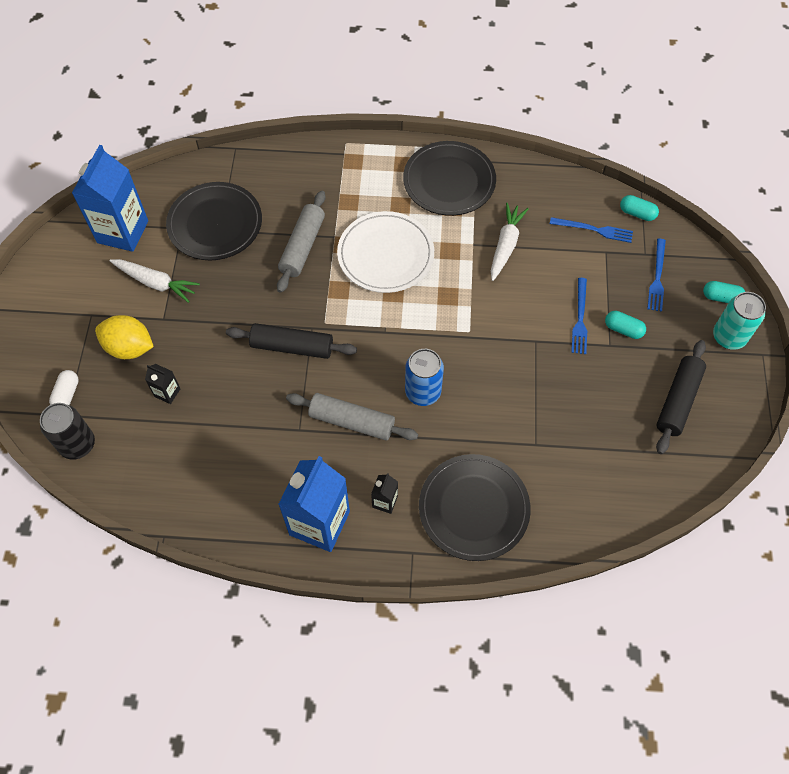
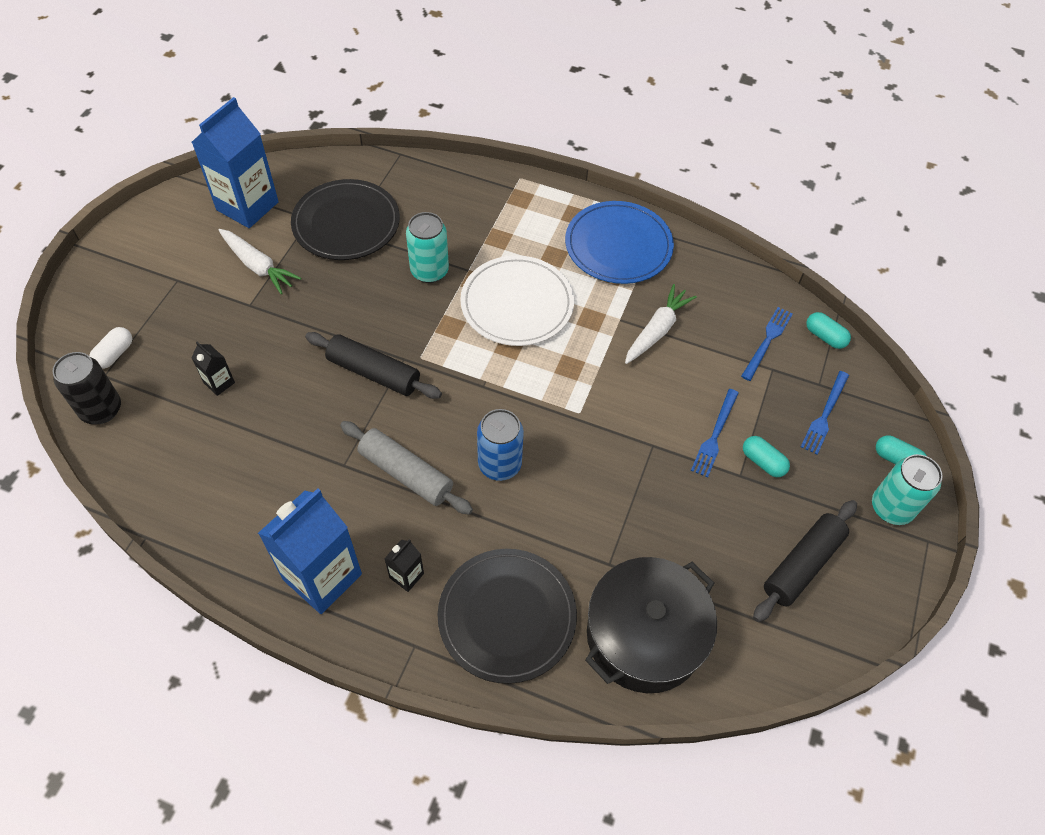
camera: 15 degrees right, 5 degrees down
(129, 348) = (201, 324): yellow lemon -> none
(302, 246) = (429, 271): grey rolling pin -> turquoise can
(449, 181) = (618, 246): black plate -> blue plate
(581, 490) = (644, 635): none -> black pot
(594, 230) = (767, 341): blue fork -> blue fork turned 90 degrees counterclockwise

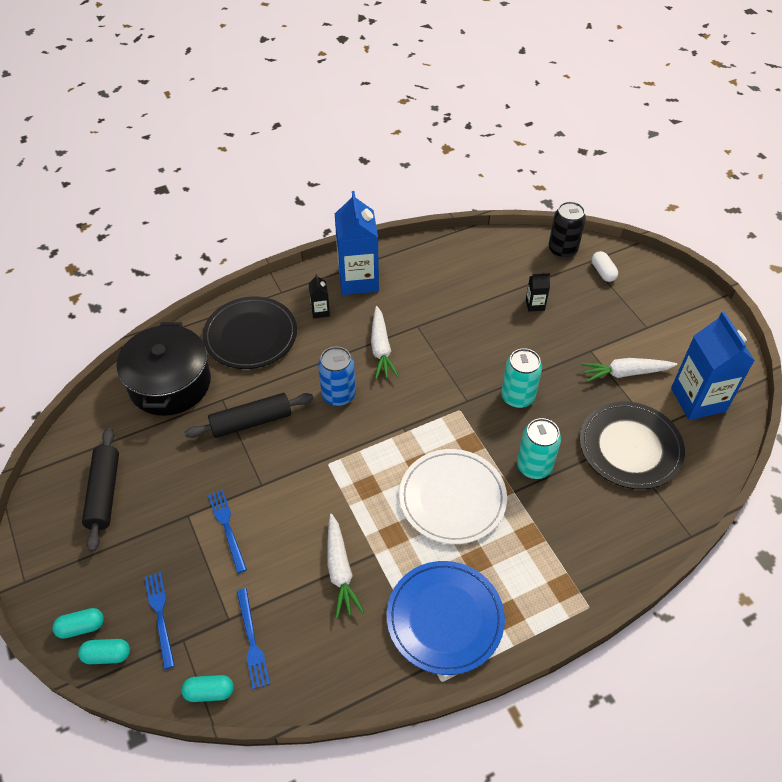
camera: 135 degrees right, 5 degrees down
(374, 373) = (470, 378): black rolling pin -> black rolling pin (251, 421)
(406, 474) = (381, 349): grey rolling pin -> white carrot
(763, 462) = (179, 538): turquoise capsule -> turquoise capsule (107, 655)
(891, 508) = (64, 583): turquoise can -> turquoise can (517, 397)

